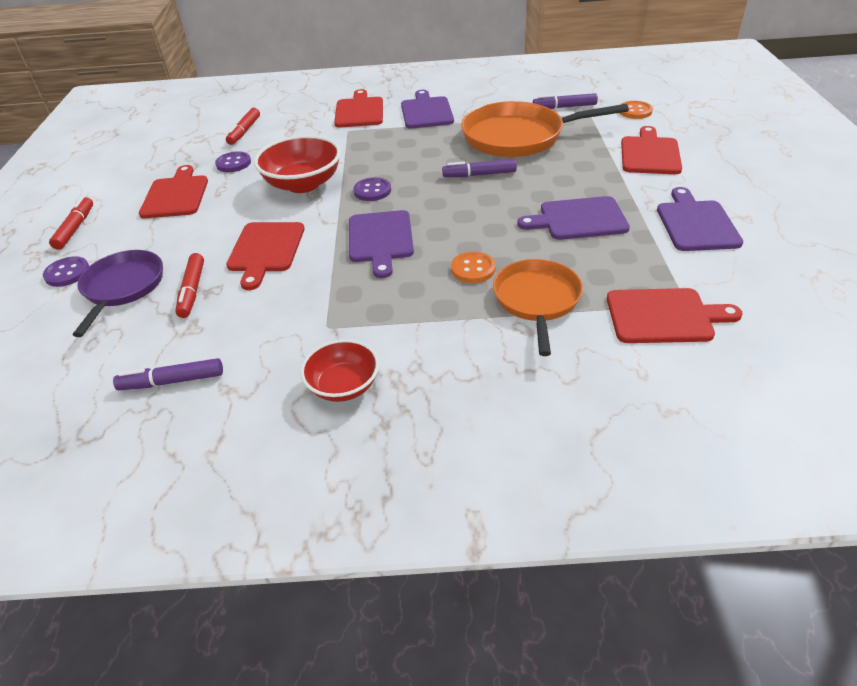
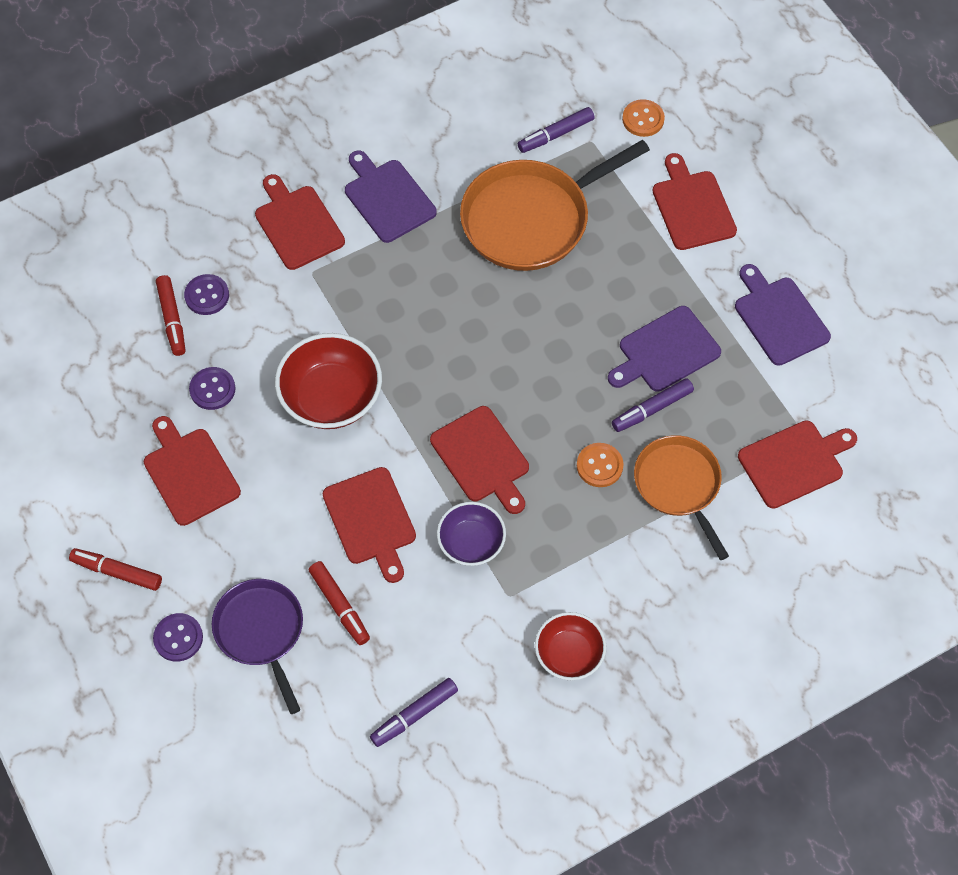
camera: 30 degrees left, 20 degrees up
(75, 228) = (117, 572): red marker -> red marker turned 45 degrees counterclockwise
(327, 284) = (471, 543): none -> purple bowl
(372, 191) = (421, 381): purple button -> purple button (207, 296)
(380, 239) = (482, 458): purple cutting board -> red cutting board
(479, 175) = (525, 310): purple marker -> purple marker (652, 409)

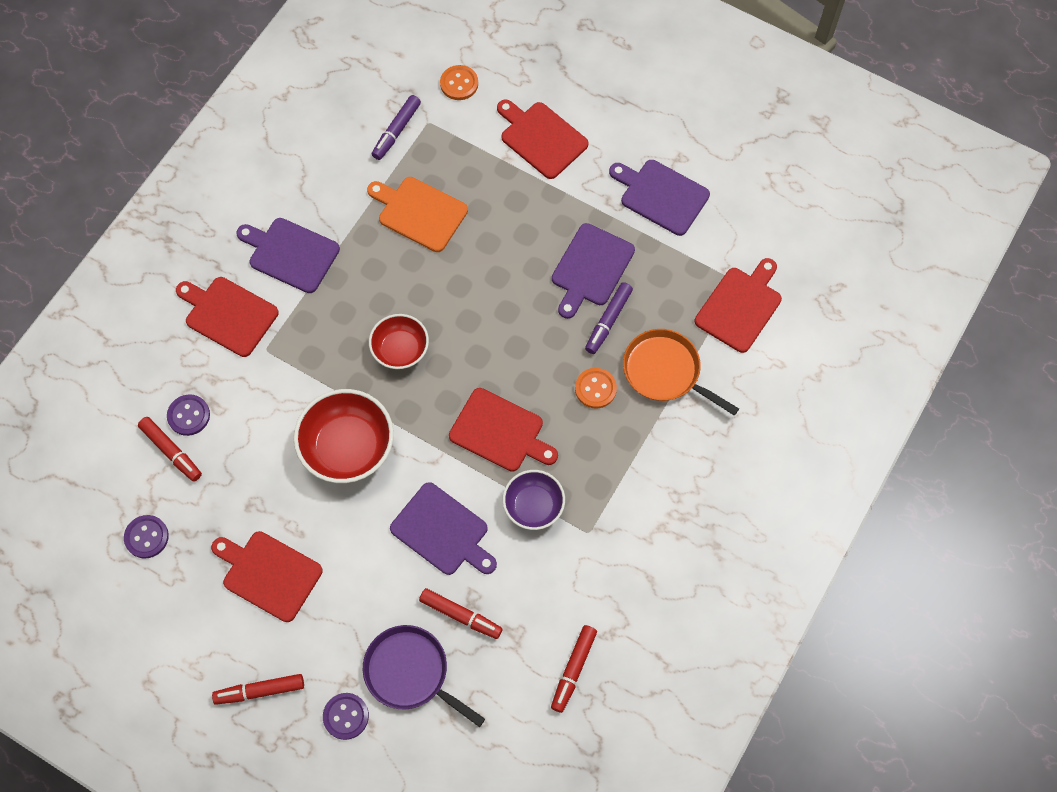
camera: 30 degrees left, 5 degrees up
(212, 389) = (244, 493): purple button -> purple button (146, 537)
(371, 520) = (442, 531): red cutting board -> purple cutting board
(414, 715) = (573, 669): purple marker -> red marker
(531, 219) = (419, 212): orange pan -> orange cutting board
(569, 654) = (662, 553): red bowl -> red bowl (400, 349)

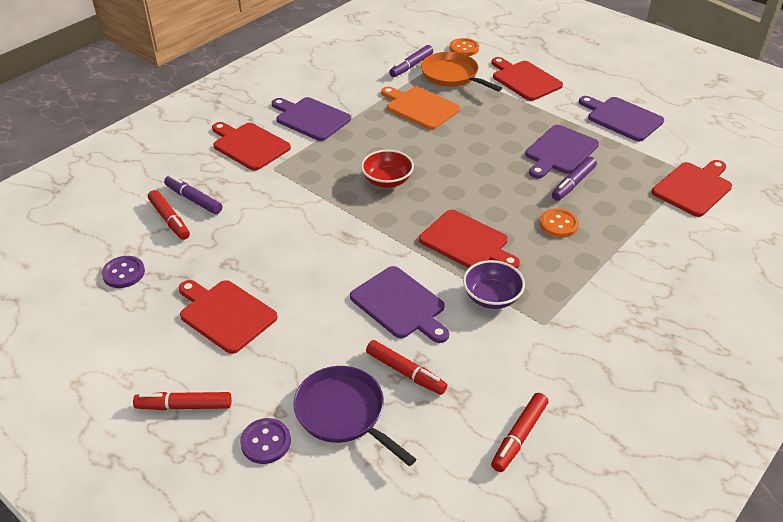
camera: 10 degrees right, 25 degrees down
(189, 415) = (193, 199): purple button -> purple marker
(348, 447) = (325, 235): red bowl -> none
(665, 371) = (624, 220): orange pan -> orange pan (452, 75)

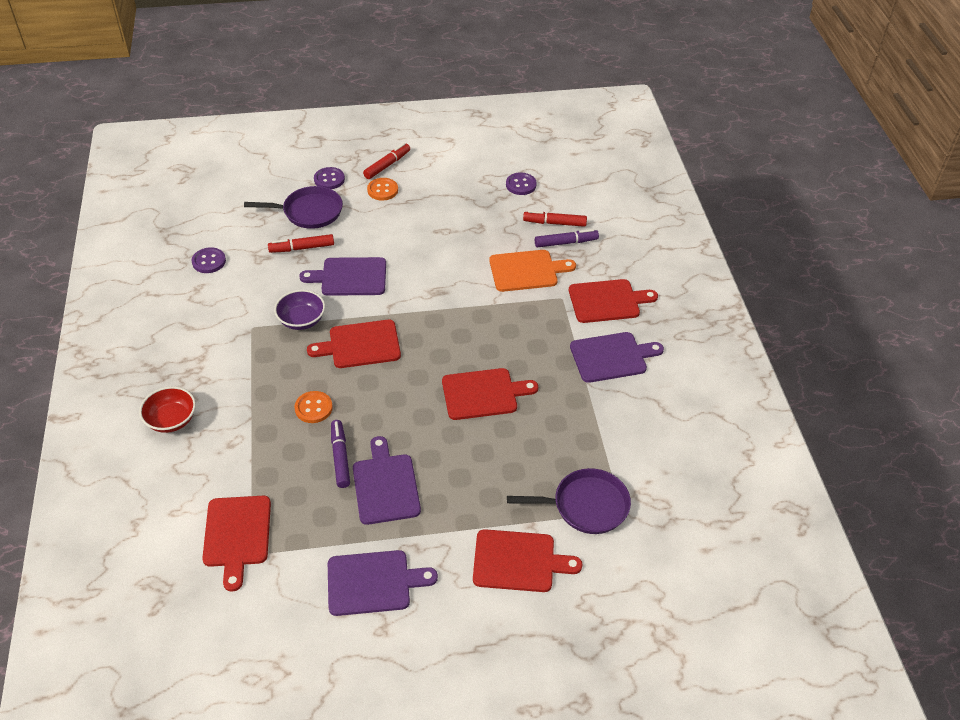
camera: 130 degrees right, 5 degrees up
(225, 314) = (435, 206): red cutting board -> red cutting board (483, 394)
(387, 181) = (475, 349): red bowl -> red bowl (171, 420)
(411, 66) = (636, 486): purple marker -> none
(420, 107) = (554, 439): orange cutting board -> orange cutting board (526, 271)
(452, 75) = (586, 505): orange pan -> purple pan
(464, 48) = (631, 560): orange button -> orange button (382, 190)
(519, 436) = (209, 261): red marker -> purple button

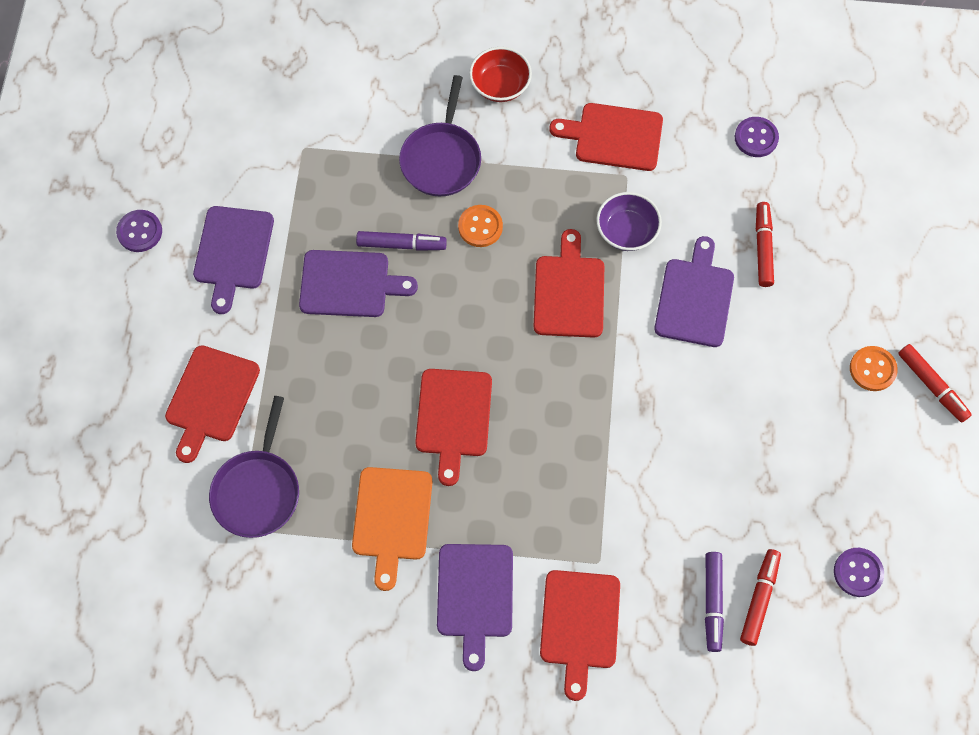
camera: 105 degrees right, 20 degrees up
(237, 535) = (329, 136): red cutting board -> red cutting board (614, 136)
(309, 212) = (837, 266): purple pan -> purple pan (441, 159)
(329, 179) = (907, 301): purple button -> purple button (140, 232)
(526, 271) = (663, 529): orange cutting board -> orange cutting board (392, 519)

